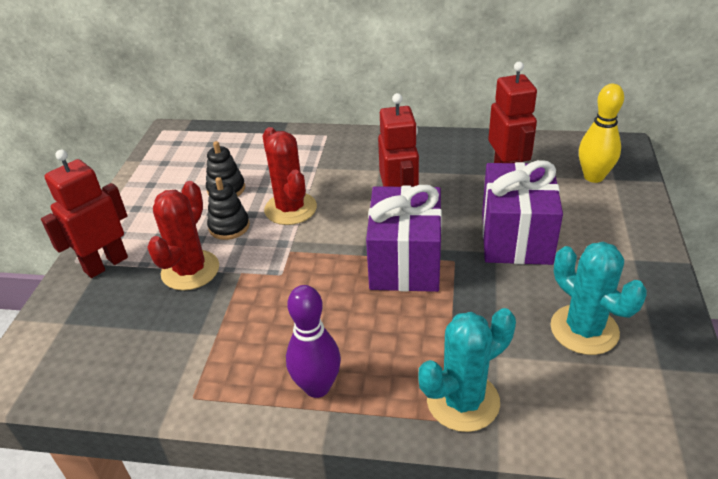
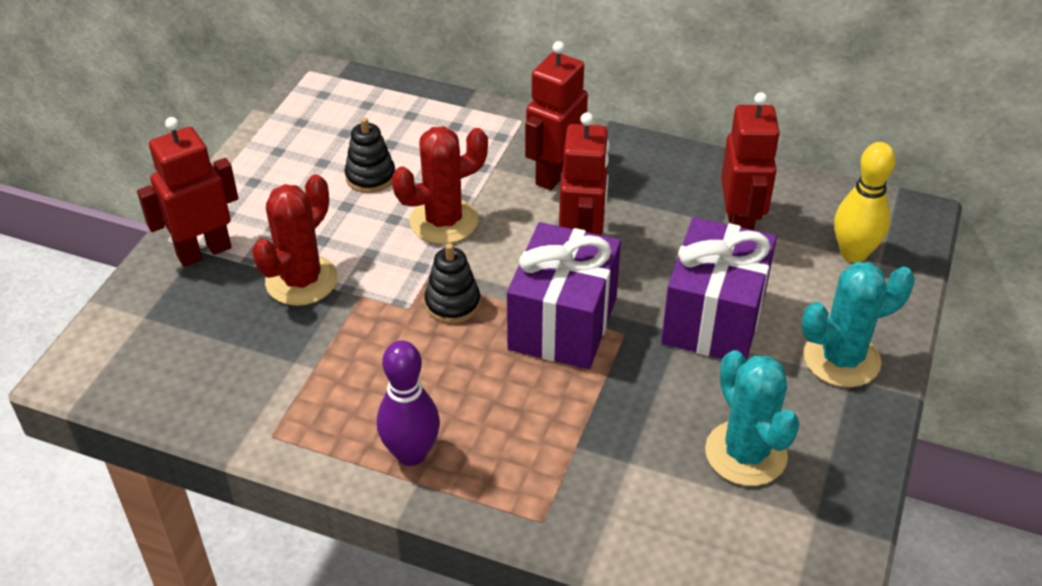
camera: 10 degrees right, 5 degrees up
(229, 226) = (361, 231): black stacking toy -> black stacking toy (452, 303)
(290, 209) = (443, 221): red cactus -> red cactus turned 75 degrees clockwise
(362, 164) = (554, 174): none -> red robot
(463, 401) = (569, 505): turquoise cactus -> turquoise cactus (841, 359)

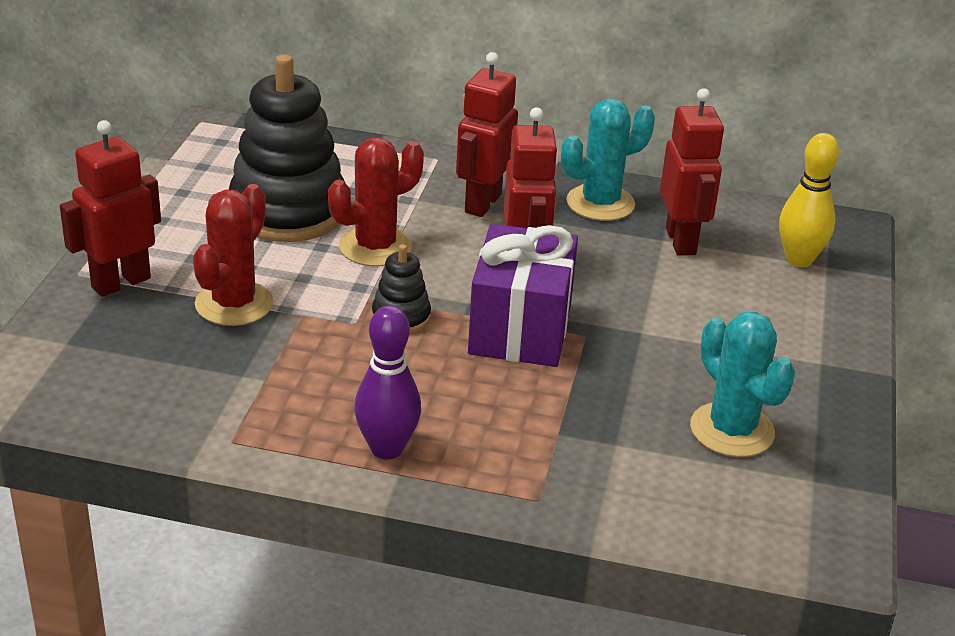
camera: 10 degrees left, 10 degrees down
(370, 177) = (288, 211): black stacking toy -> black stacking toy, size x2.18
(714, 318) = (673, 318): purple gift -> none
(841, 359) = (808, 347): turquoise cactus -> turquoise cactus (600, 203)

